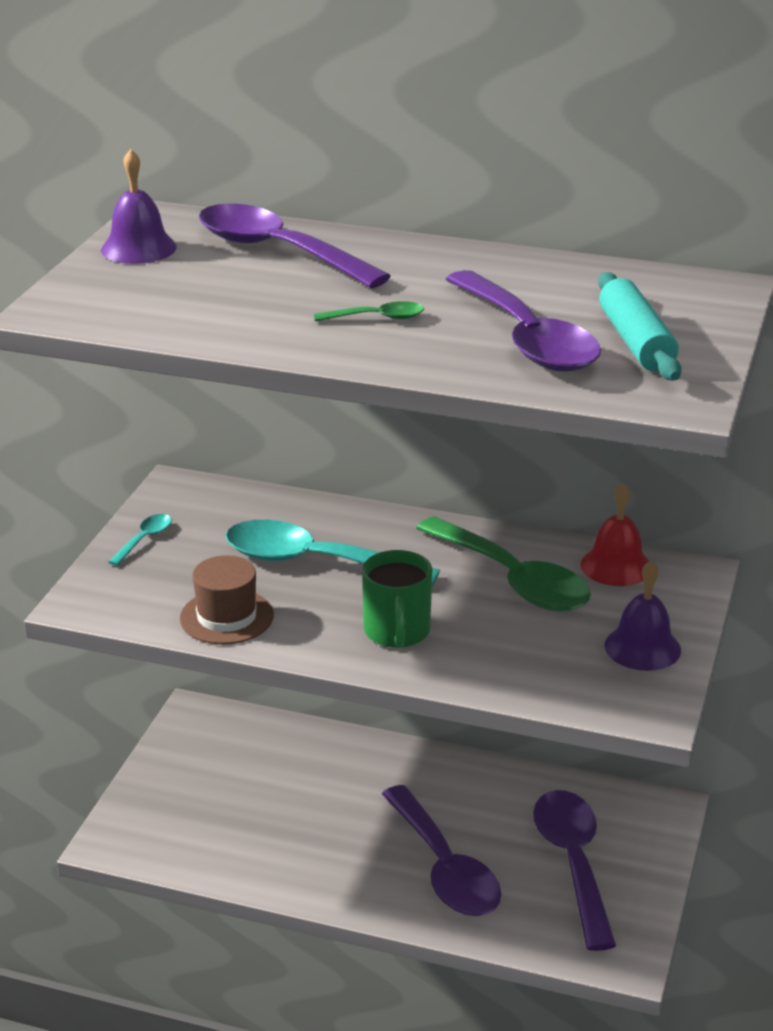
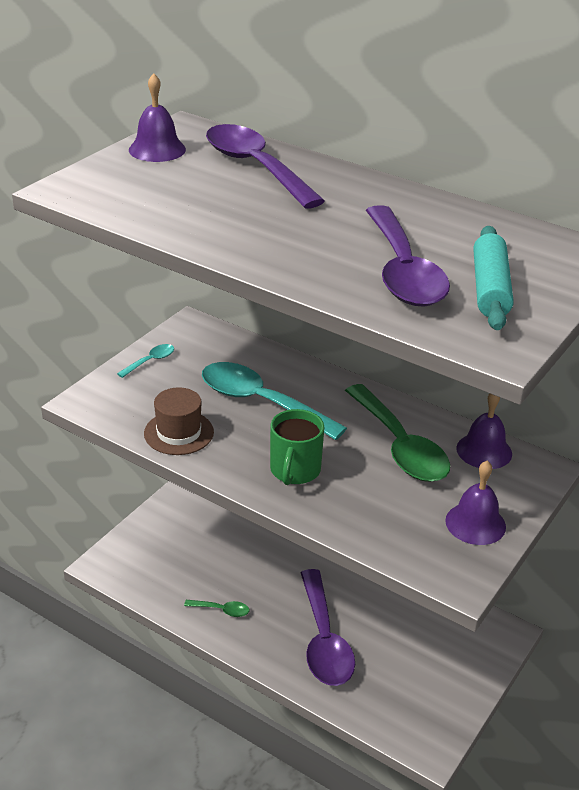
camera: 15 degrees right, 5 degrees up
(377, 318) = (297, 234): green spoon -> green spoon (222, 610)
(573, 863) = (419, 659): purple spoon -> none
(616, 566) = (484, 451): red bell -> purple bell

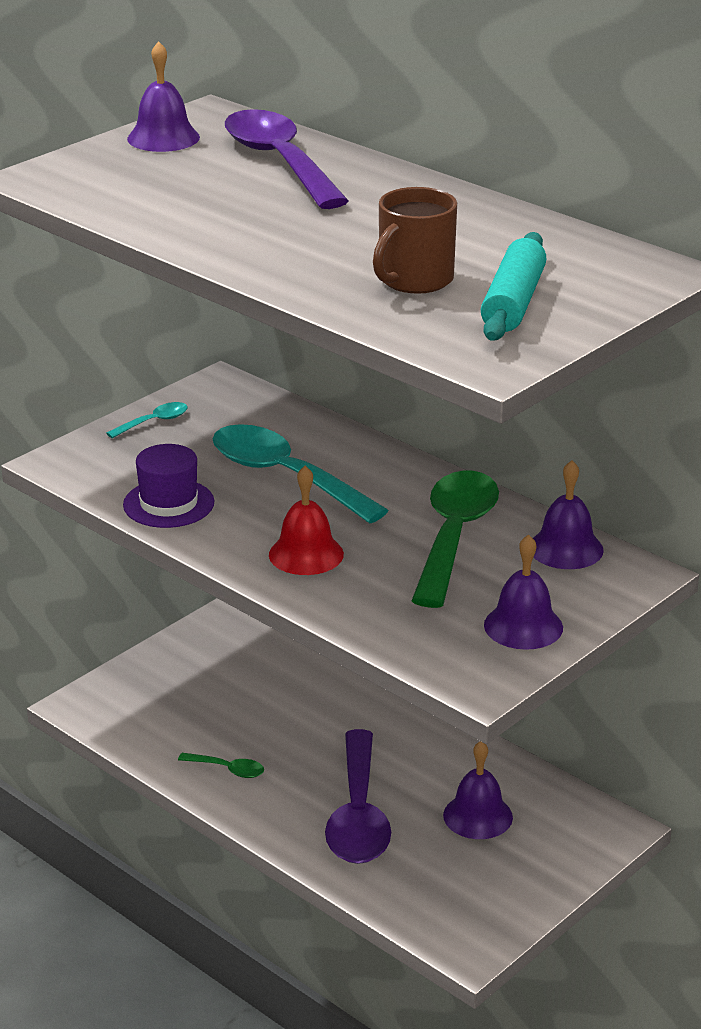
camera: 10 degrees right, 5 degrees down
(179, 433) = (168, 504): brown hat -> purple hat
(294, 471) = (306, 554): green mug -> red bell
(400, 446) = (454, 536): green spoon -> green spoon turned 150 degrees counterclockwise
(403, 271) = (414, 280): purple spoon -> brown mug
(408, 632) = (478, 816): none -> purple bell

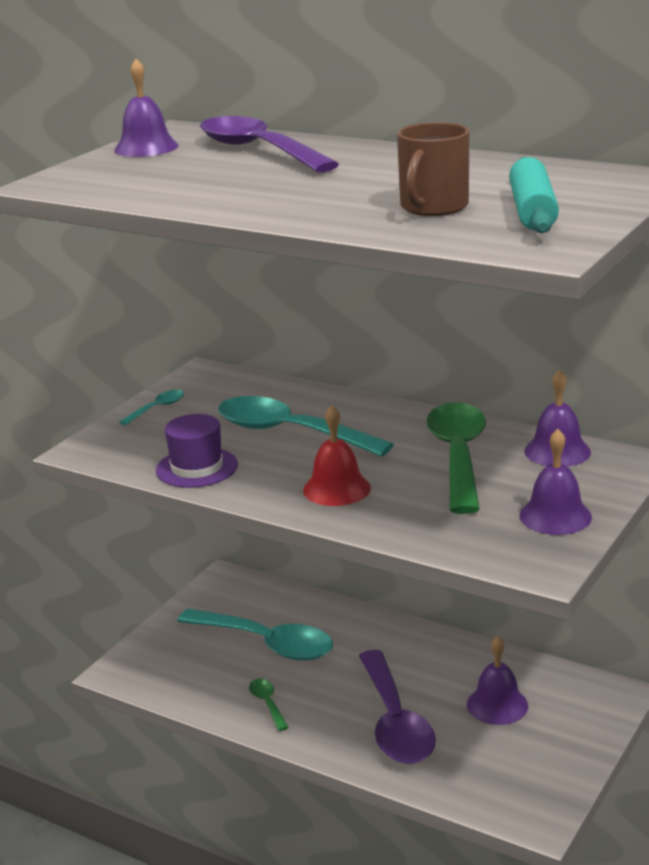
camera: 10 degrees left, 5 degrees down
(228, 769) = (267, 703): green spoon -> green spoon turned 120 degrees counterclockwise
(250, 701) = (267, 643): none -> turquoise spoon

